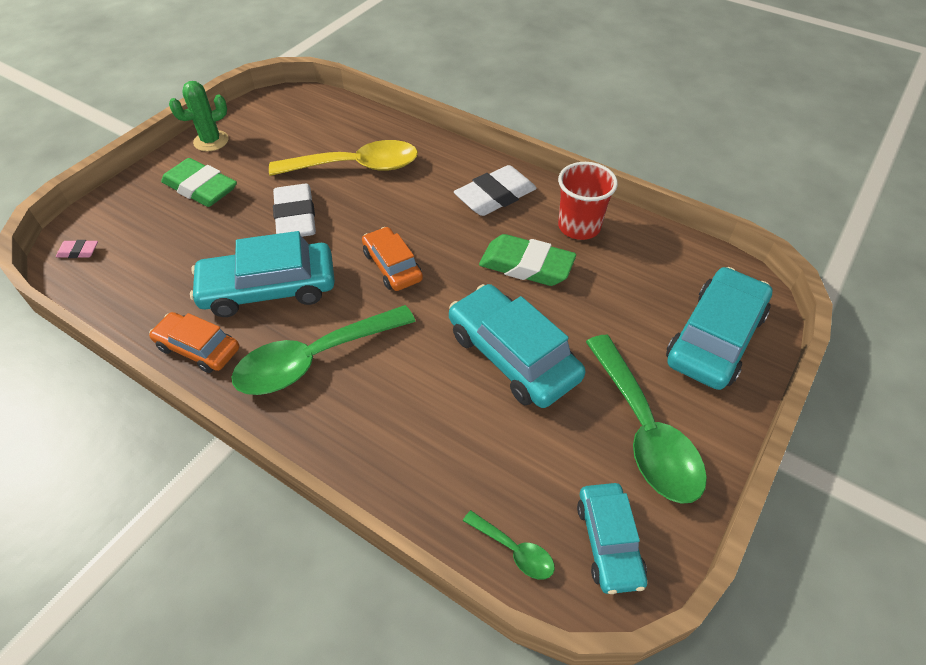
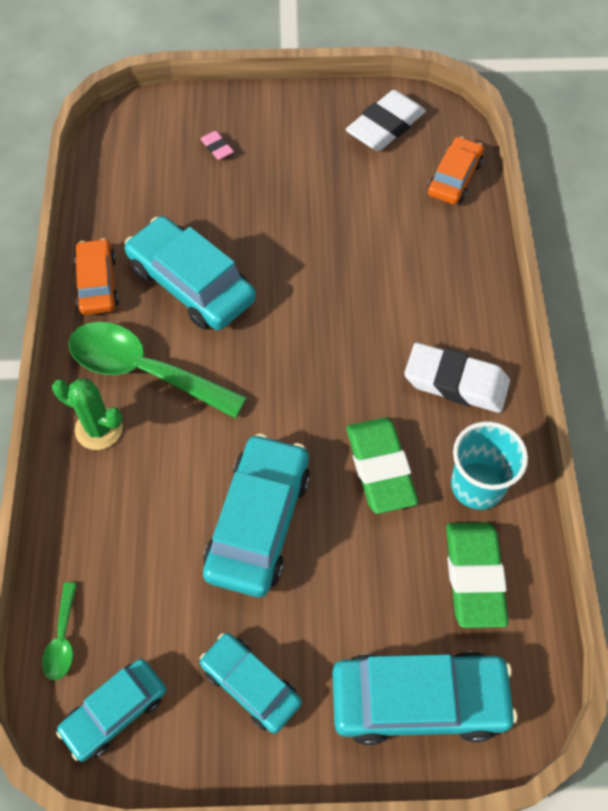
camera: 55 degrees right, 10 degrees up
(78, 252) = (130, 129): pink eraser -> pink eraser (217, 148)
(201, 188) = (263, 148): green eraser -> green eraser (474, 576)
(211, 141) = (326, 107): green cactus -> green cactus (99, 429)
(296, 217) = (287, 241): white eraser -> white eraser (385, 126)
(356, 166) = (392, 238): yellow spoon -> none
(392, 266) = (290, 356): orange car -> orange car (454, 178)
(579, 227) = (477, 485): red cup -> turquoise cup
(644, 431) = (251, 685): green spoon -> turquoise car

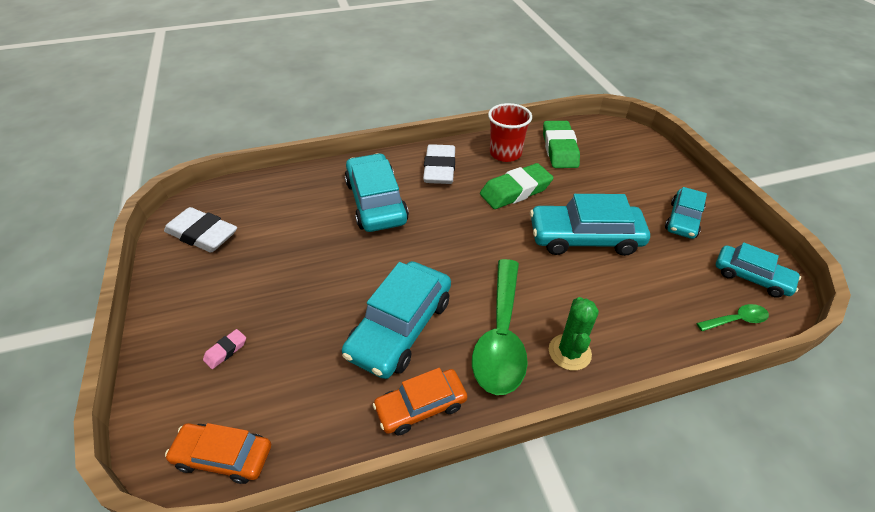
camera: 105 degrees left, 15 degrees down
(419, 700) = (637, 158): turquoise car -> turquoise car (376, 202)
(454, 178) = (261, 190): orange car -> orange car (224, 456)
(474, 576) = (559, 149): green eraser -> green eraser turned 75 degrees counterclockwise
(477, 485) = (505, 153): turquoise cup -> red cup

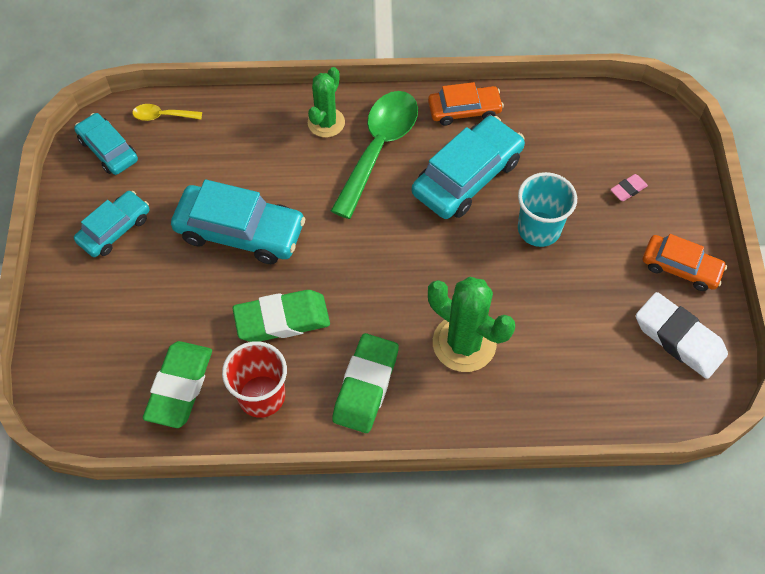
camera: 165 degrees left, 15 degrees up
(224, 456) = (617, 110): orange car -> orange car (680, 267)
(322, 292) = (539, 229): none -> turquoise cup
(376, 202) = (464, 343): turquoise car -> green cactus
(439, 169) = (366, 386): white eraser -> green eraser
(736, 320) = (162, 116): green spoon -> yellow spoon

